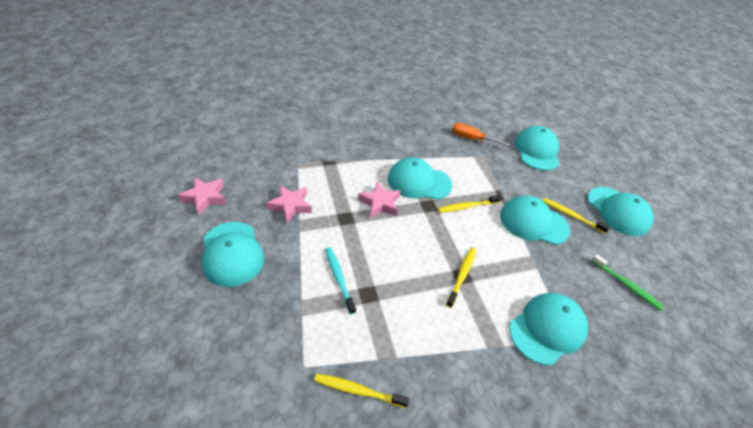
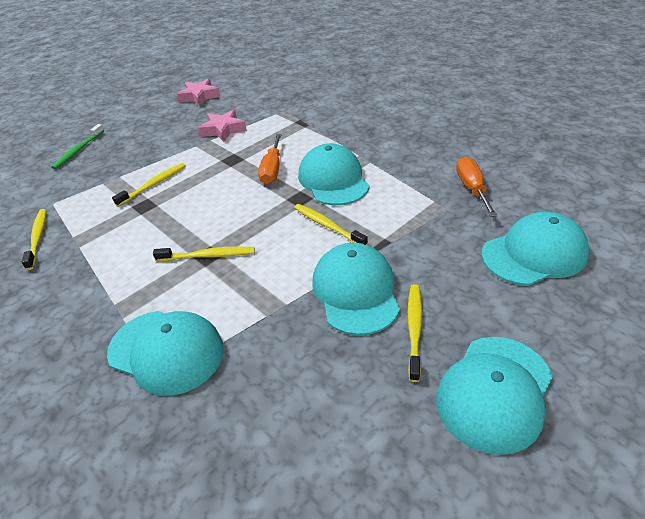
camera: 70 degrees right, 5 degrees down
(232, 253) = (149, 130): turquoise cap -> none
(339, 279) = (153, 185): turquoise toothbrush -> yellow toothbrush
(380, 203) = (272, 169): pink star -> orange screwdriver
(626, 285) = (307, 433): green toothbrush -> green toothbrush (78, 150)

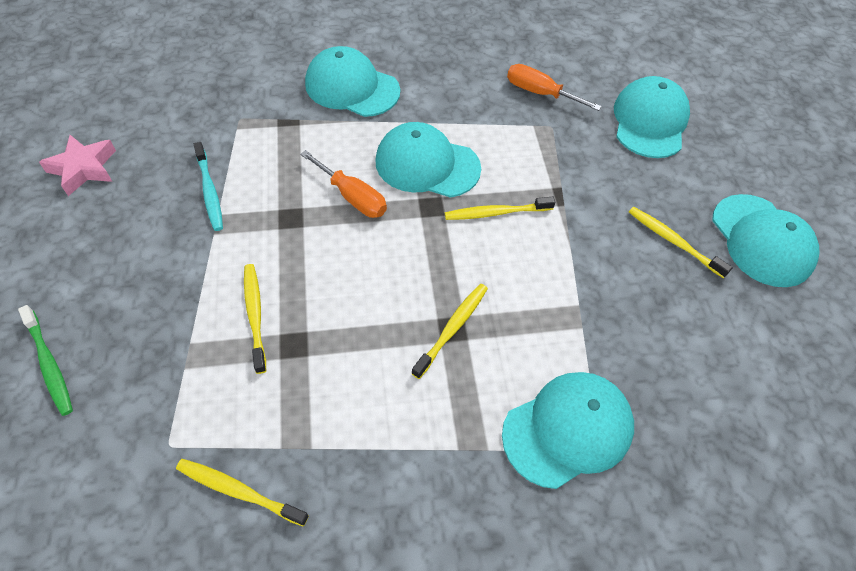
camera: 60 degrees left, 15 degrees up
(223, 130) = (209, 191): pink star -> turquoise toothbrush
(355, 291) = (602, 249): turquoise cap -> turquoise cap (352, 87)

